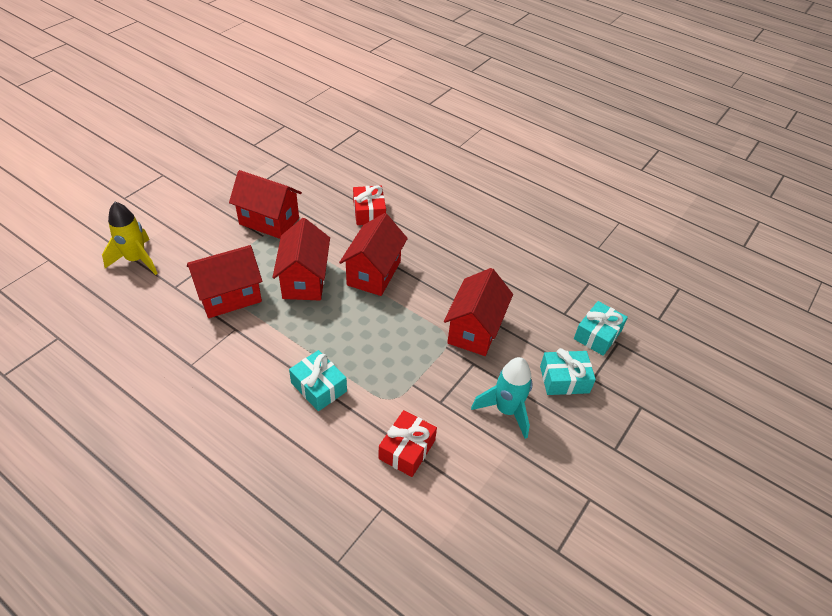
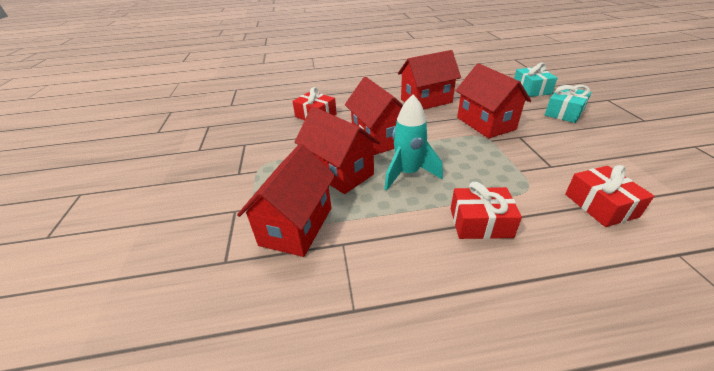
camera: 40 degrees left, 10 degrees down
(136, 260) = (139, 274): yellow rocket -> none
(269, 221) = (247, 160): red house -> red house (426, 101)
(319, 387) = (480, 222): turquoise gift -> red gift
(506, 410) = (581, 143): turquoise rocket -> turquoise rocket (408, 174)

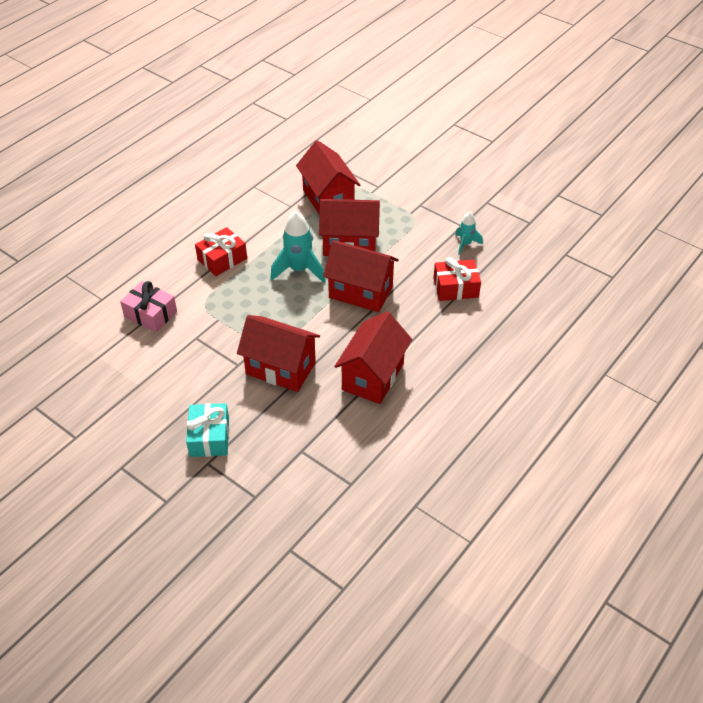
camera: 135 degrees right, 10 degrees up
(266, 133) = (465, 244): none -> turquoise rocket
(531, 89) = (267, 478): turquoise gift -> none
(600, 205) = (150, 314): red gift -> pink gift

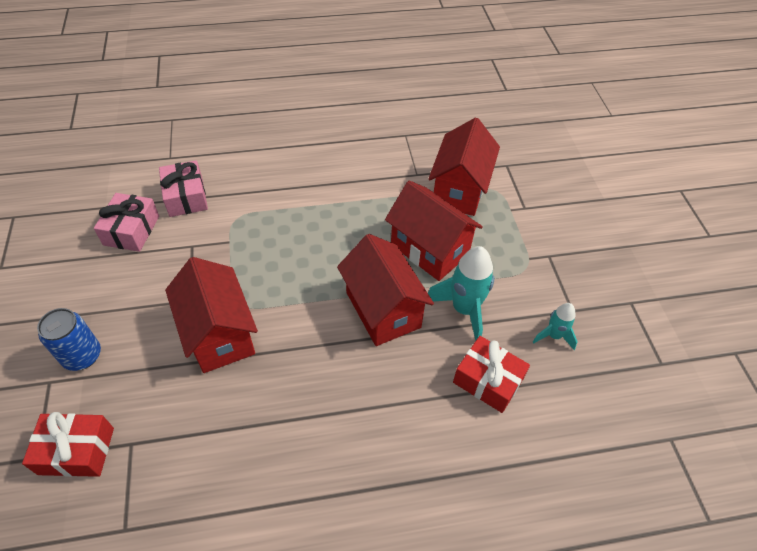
camera: 40 degrees right, 5 degrees up
(140, 356) = (131, 230): none -> pink gift
(209, 437) = (82, 356): turquoise gift -> blue can
(222, 259) = (300, 186): red gift -> red gift (76, 451)
(299, 270) = (352, 243): turquoise rocket -> turquoise rocket (464, 309)
(373, 376) = (288, 417): red house -> none

